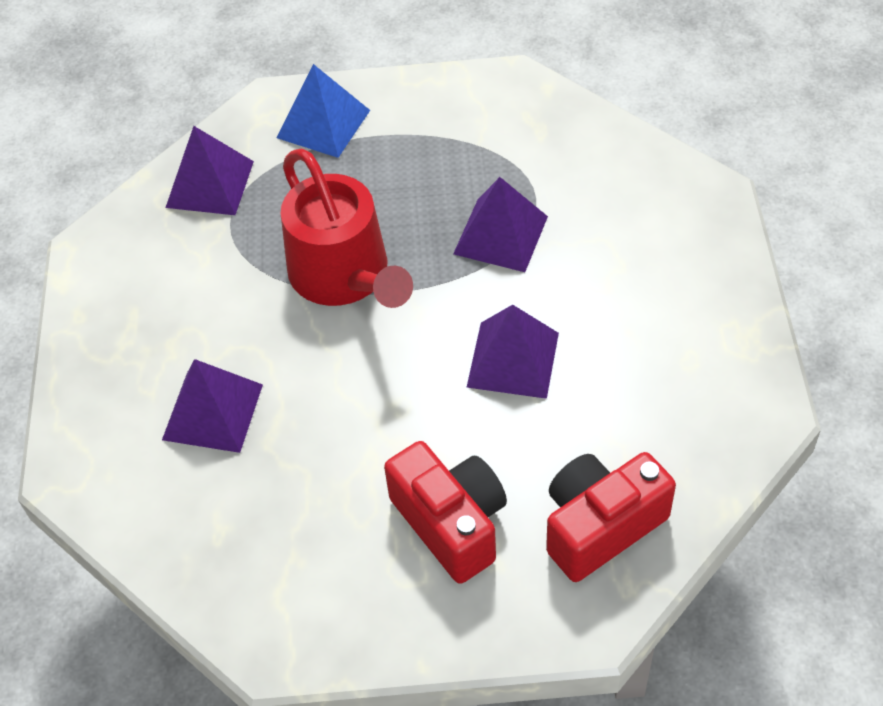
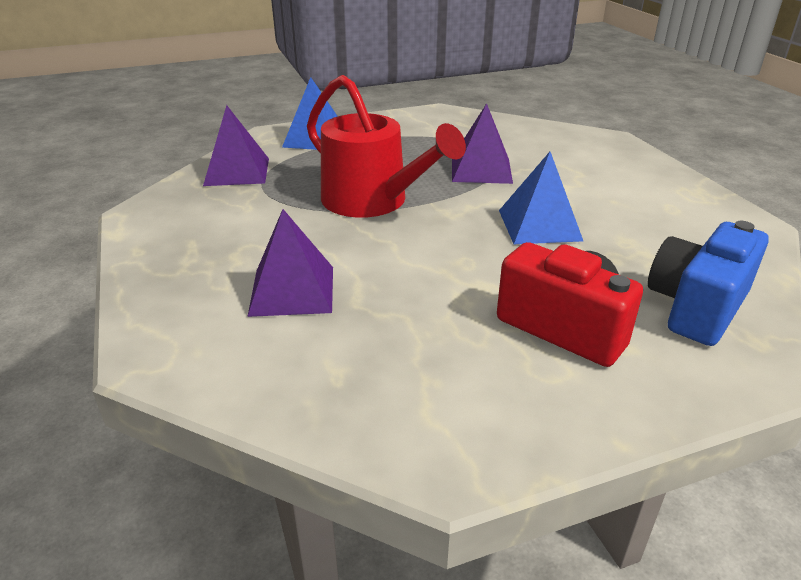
camera: 20 degrees left, 20 degrees down
(513, 359) = (539, 225): purple pyramid -> blue pyramid
(600, 526) = (696, 307): red camera -> blue camera

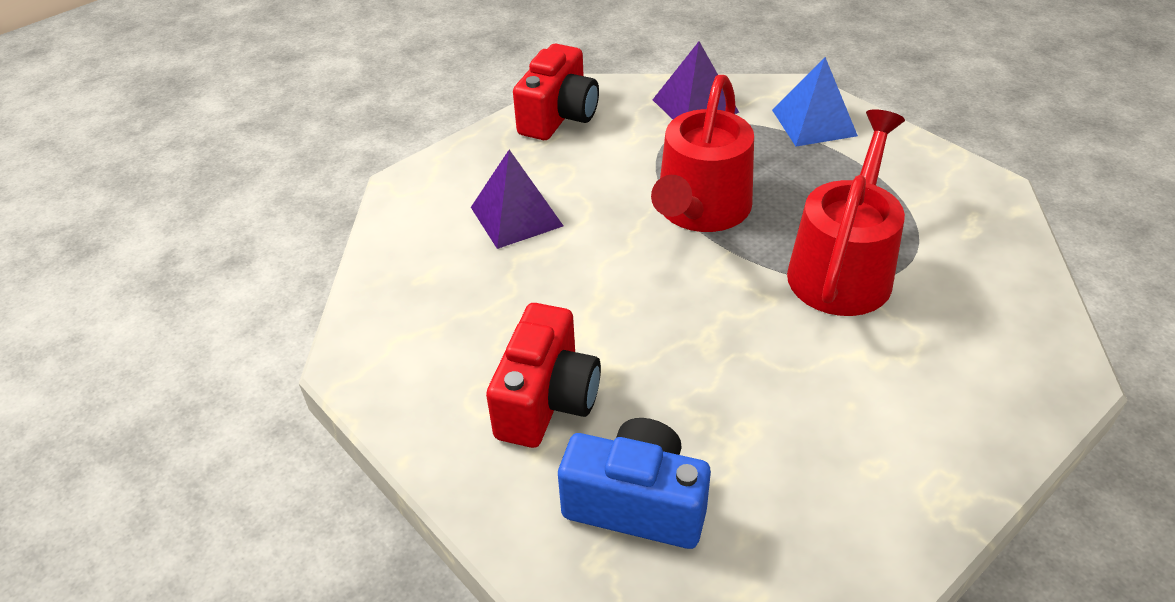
camera: 70 degrees right, 10 degrees up
(163, 233) = (559, 116): none -> red camera
(481, 169) = (842, 268): purple pyramid -> red watering can
(539, 225) = (736, 346): blue pyramid -> none

